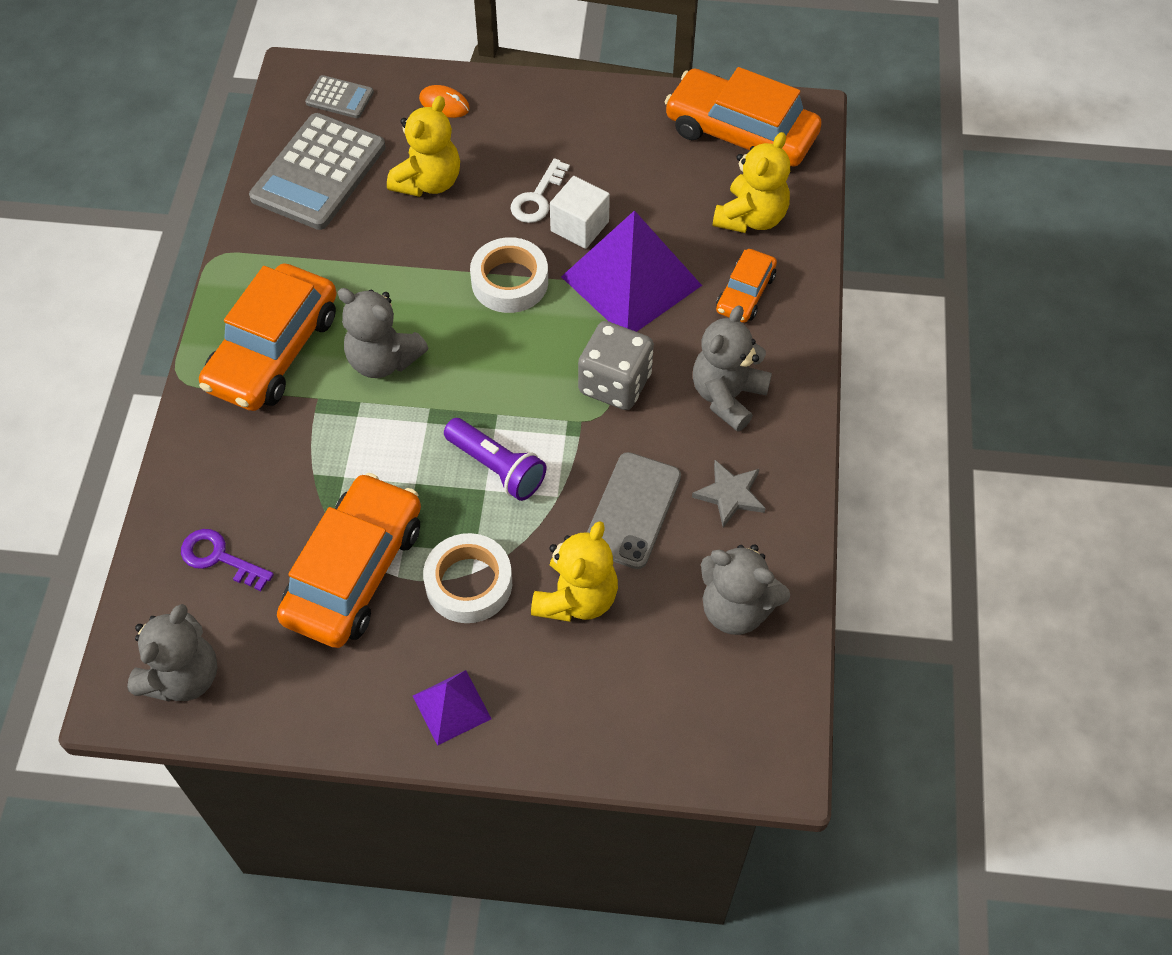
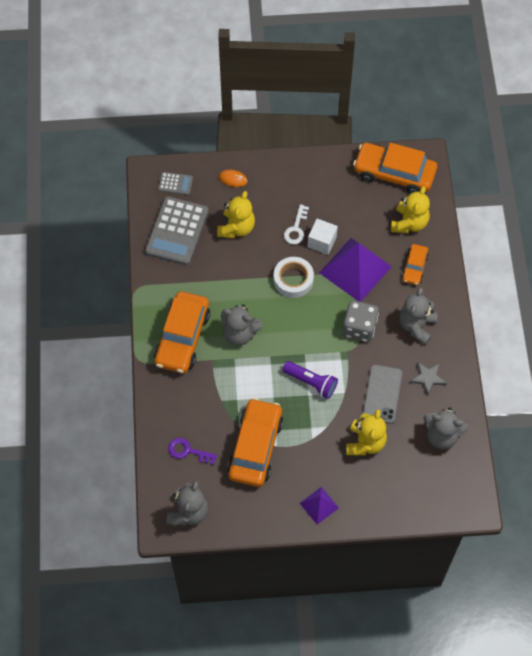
camera: 10 degrees left, 5 degrees up
(469, 583) = (312, 444): white tape -> none

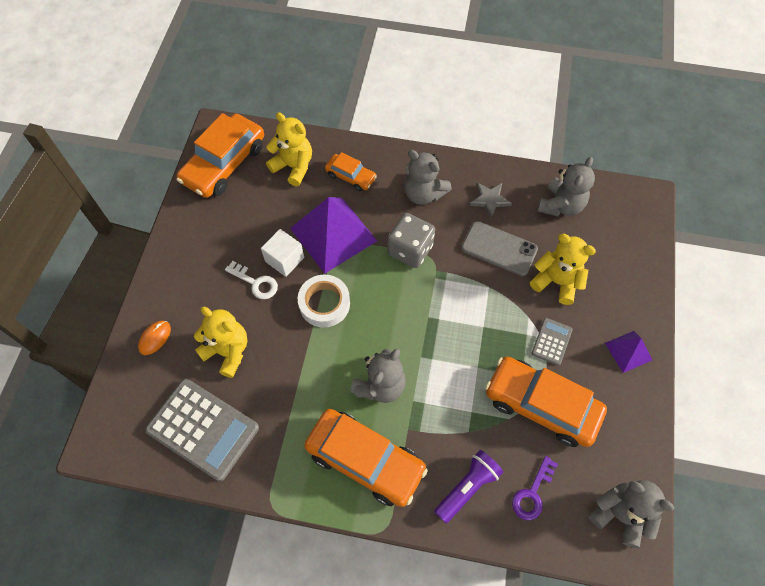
camera: 75 degrees left, 0 degrees up
(175, 184) = (129, 413): grey calculator -> grey calculator (551, 341)
(311, 382) = (468, 319): purple flashlight -> purple flashlight (467, 487)

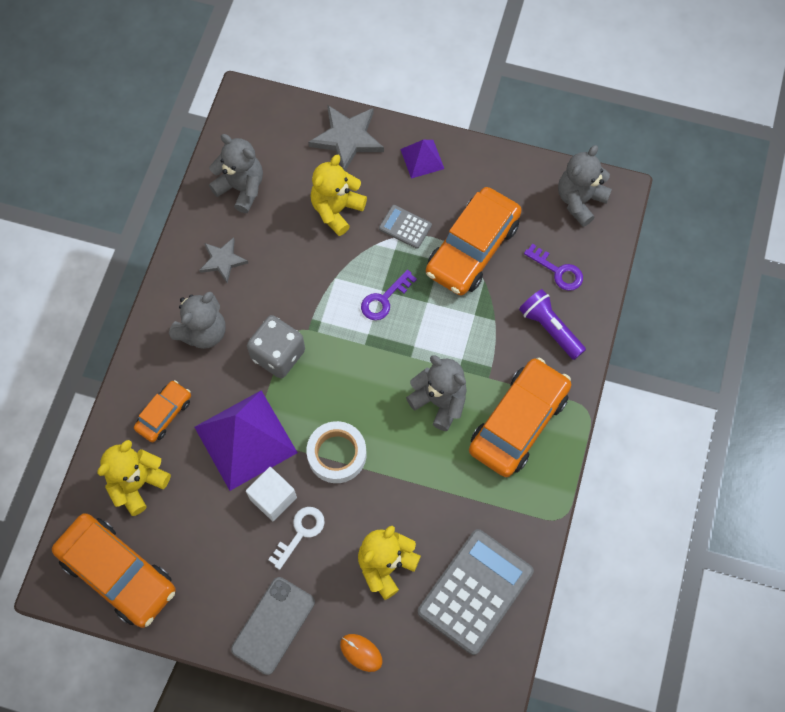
camera: 85 degrees left, 5 degrees up
(474, 329) = (384, 299): none -> purple key
(499, 248) = (289, 260): grey phone -> grey phone (273, 625)
(632, 284) = (347, 138): none -> grey star

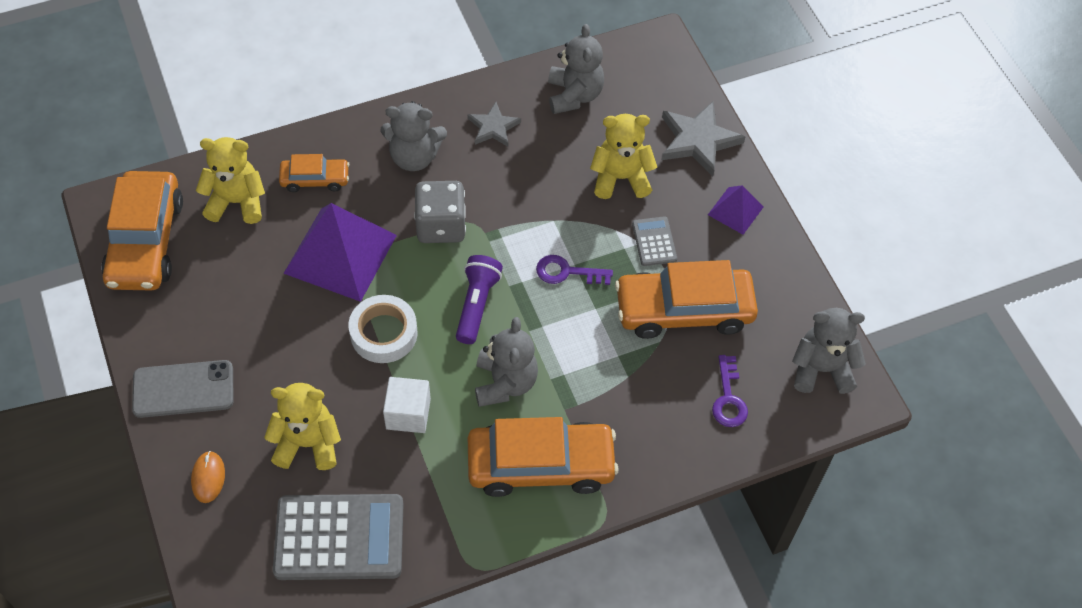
camera: 50 degrees right, 10 degrees down
(273, 498) = (302, 311): white cube -> white cube (408, 413)
(300, 533) = (286, 353): white key -> none
(550, 328) = (662, 430): purple flashlight -> purple flashlight (476, 304)

